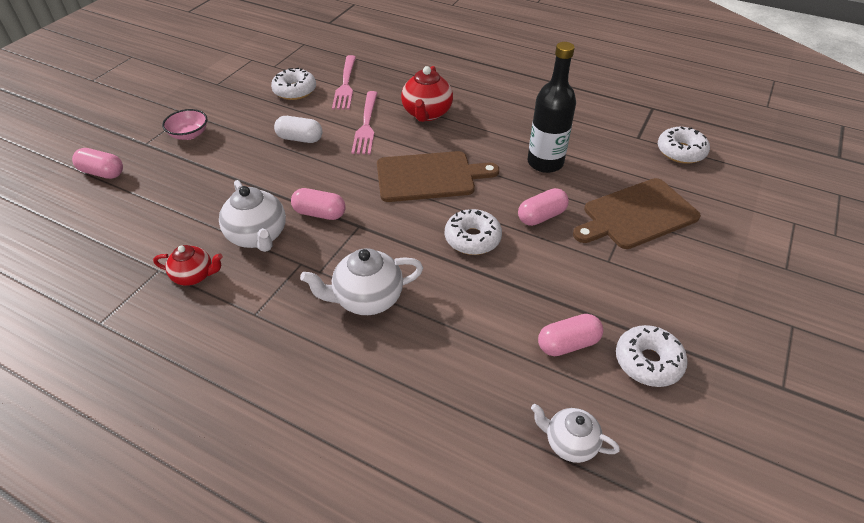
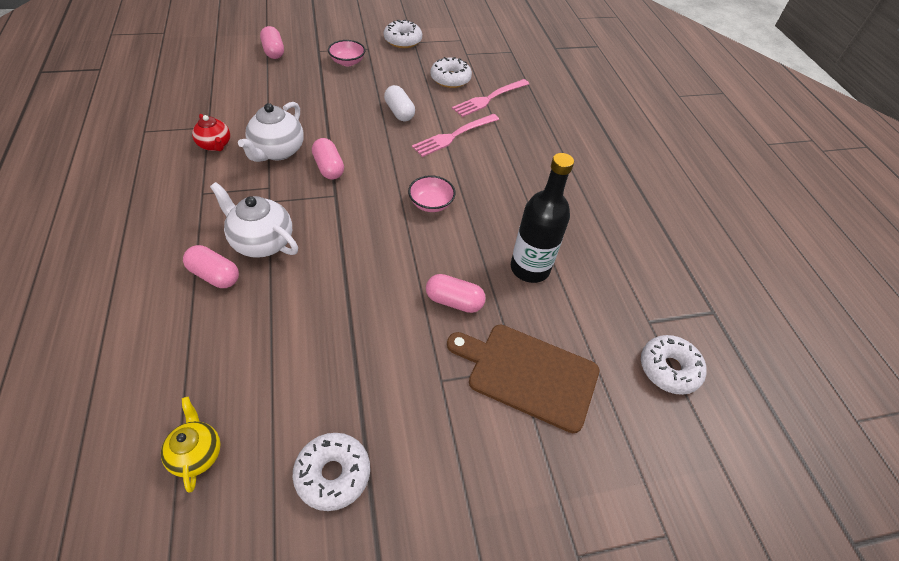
camera: 45 degrees right, 5 degrees up
(426, 113) = (508, 160): red teapot -> none
(429, 176) = (431, 204): brown cutting board -> pink bowl
(472, 238) = (382, 269): white donut -> white donut (403, 40)
(568, 344) = (309, 398): pink capsule -> pink capsule (214, 275)
(569, 443) = (197, 454): white teapot -> yellow teapot

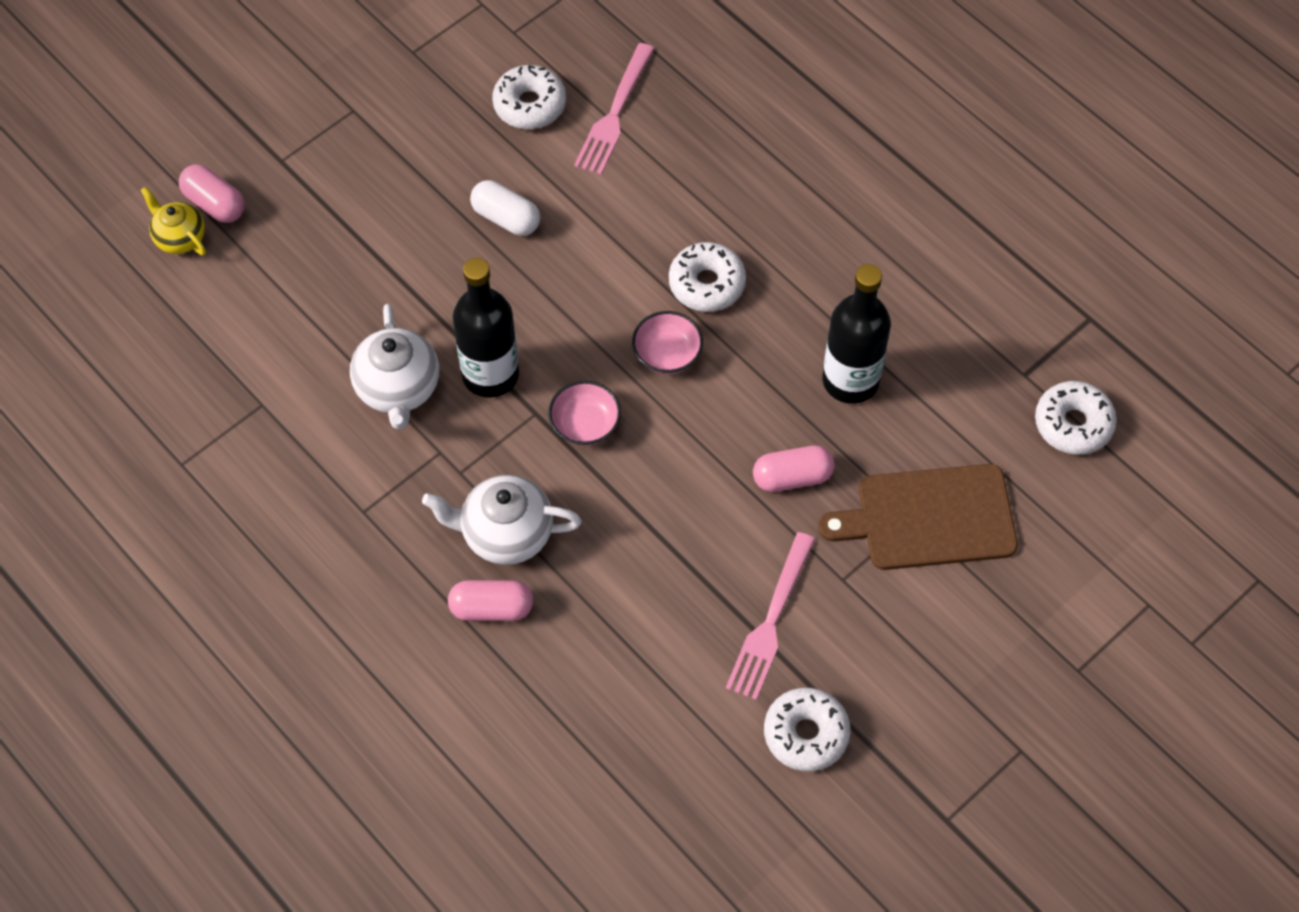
camera: 25 degrees left, 10 degrees up
(197, 454) = (659, 795): yellow teapot -> yellow teapot (179, 238)
(215, 145) = (304, 428): red teapot -> none
(329, 167) = (490, 374): pink capsule -> black bottle
(347, 62) = (347, 159): pink bowl -> pink bowl (585, 424)
(403, 40) = (393, 59): white donut -> white donut (707, 284)
(454, 136) = (615, 218): pink fork -> pink fork (771, 621)

